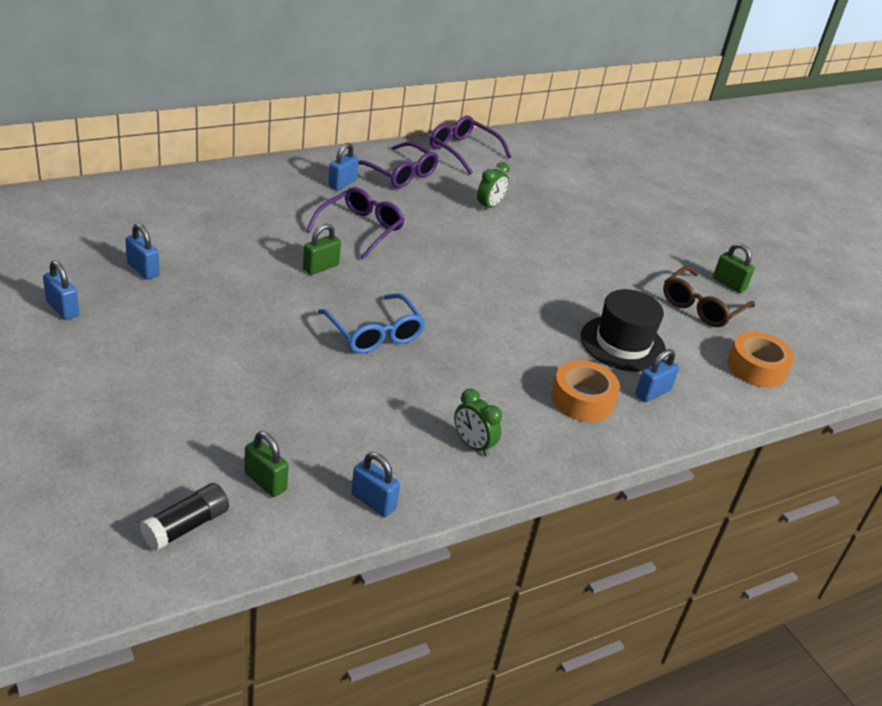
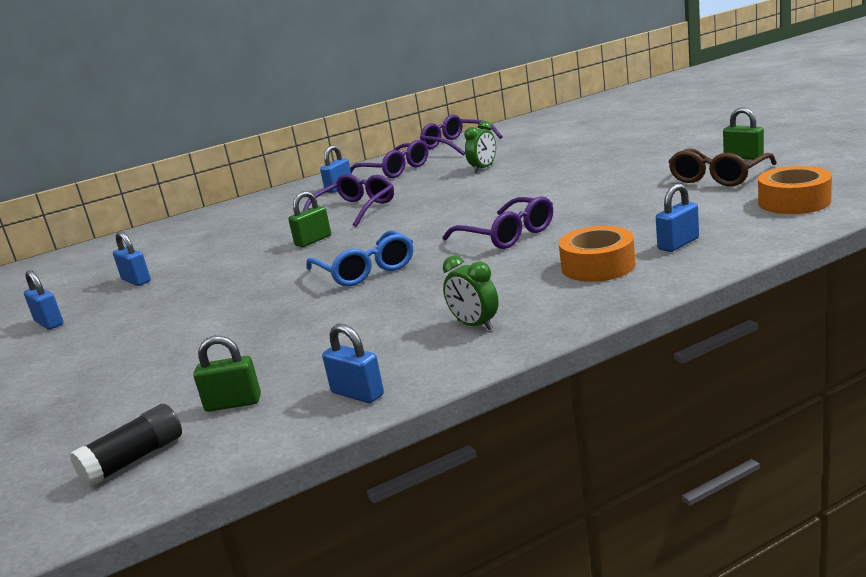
camera: 10 degrees right, 15 degrees down
(265, 481) = (233, 403): green padlock -> green padlock turned 45 degrees counterclockwise
(507, 326) = (507, 235): none -> purple glasses
(622, 343) = (636, 219): black hat -> none

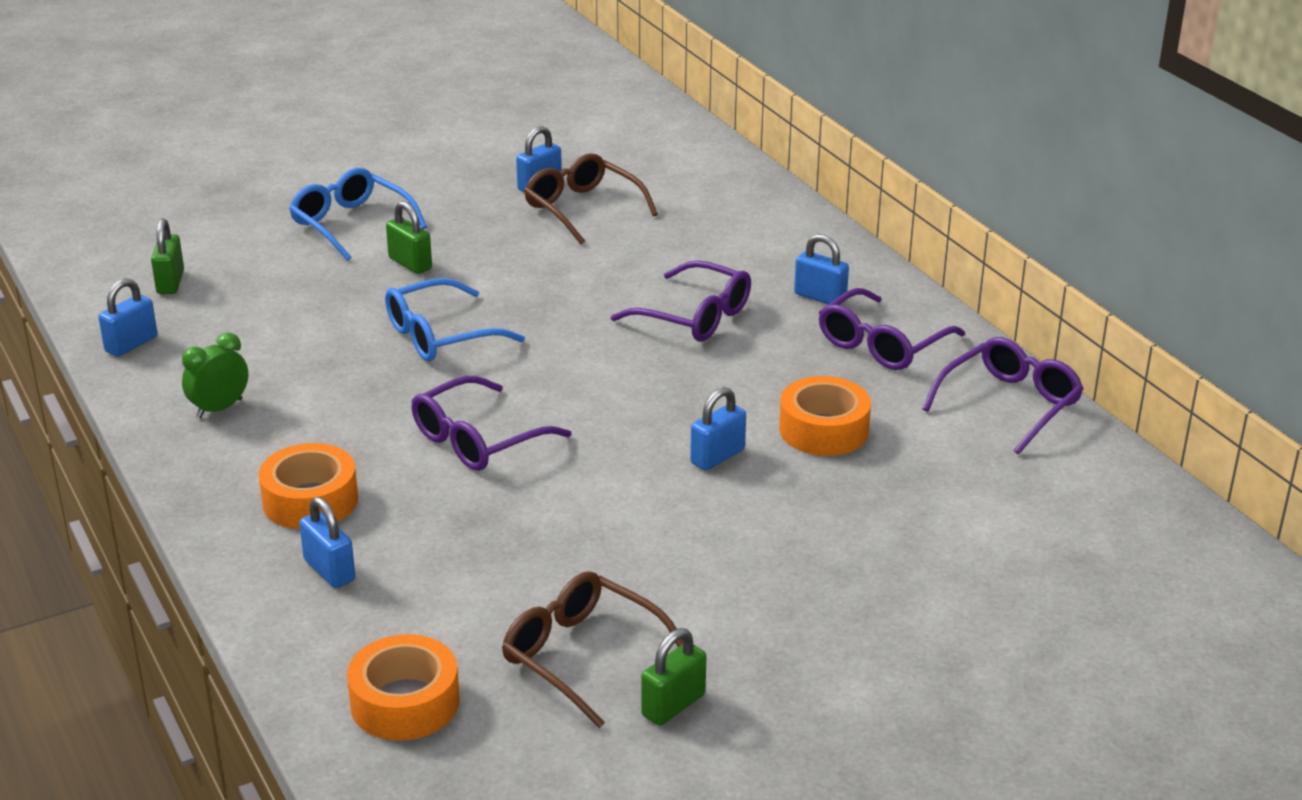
camera: 85 degrees right, 10 degrees up
(49, 323) = (452, 154): blue padlock -> blue padlock (717, 456)
(134, 460) = (113, 248): black glue stick -> none
(158, 339) = (351, 224): none -> blue glasses
(186, 261) = (582, 209): none -> brown glasses
(313, 241) = (583, 292): green padlock -> green padlock (410, 263)
(483, 168) = (823, 430): green clock -> orange tape

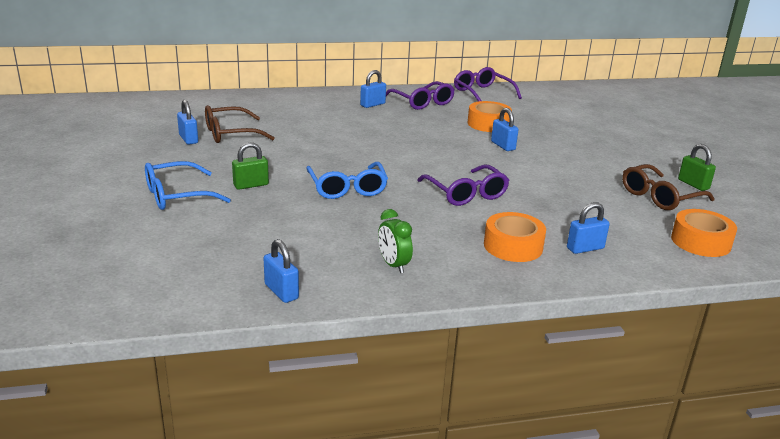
camera: 75 degrees left, 5 degrees down
(170, 282) = (197, 268): green padlock -> none
(694, 316) = (372, 129): purple glasses -> none

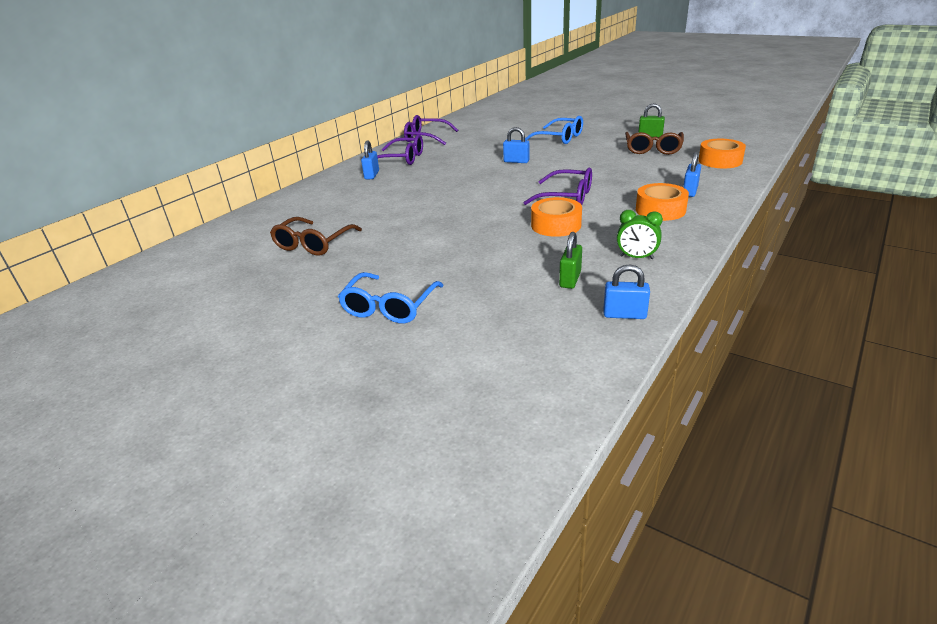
camera: 40 degrees left, 5 degrees up
(188, 139) = (286, 265): blue padlock -> none
(251, 185) = (426, 267): green padlock -> green padlock (570, 279)
(347, 188) = (494, 232): blue glasses -> blue glasses (559, 138)
(488, 124) = (476, 153): orange tape -> orange tape (556, 225)

